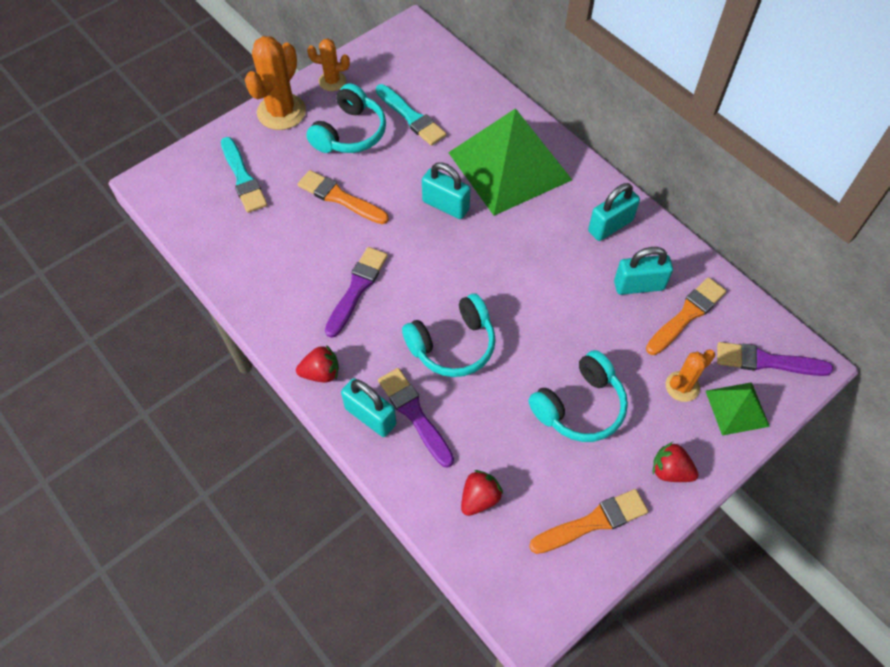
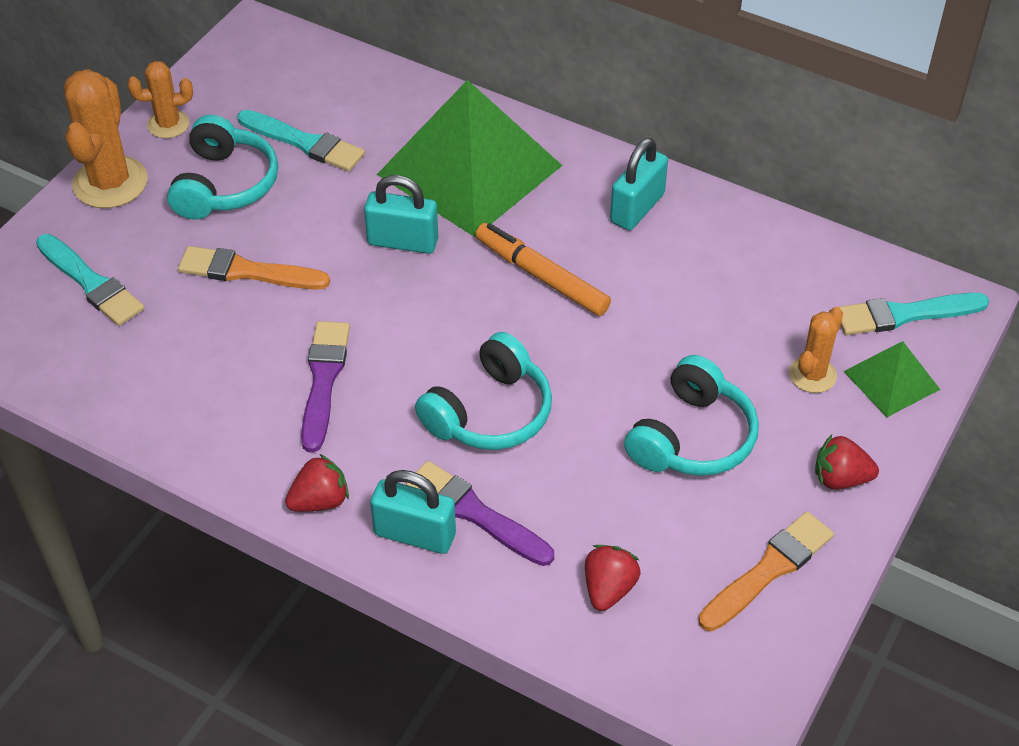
camera: 20 degrees left, 10 degrees down
(526, 257) = (541, 276): none -> orange marker
(639, 285) = (705, 270): turquoise padlock -> none
(686, 315) = (782, 288): orange brush -> none
(767, 361) = (904, 314): purple brush -> turquoise brush

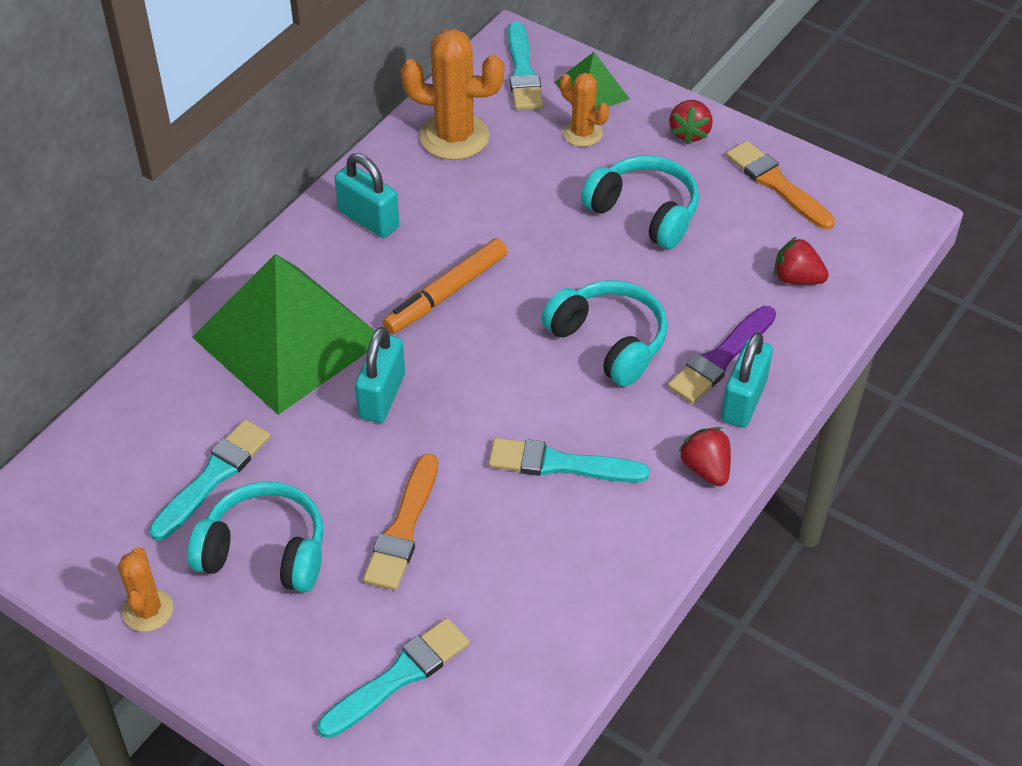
camera: 85 degrees left, 0 degrees up
(110, 183) = (236, 667): orange cactus -> orange cactus (454, 137)
(323, 380) = (560, 464): purple brush -> turquoise brush

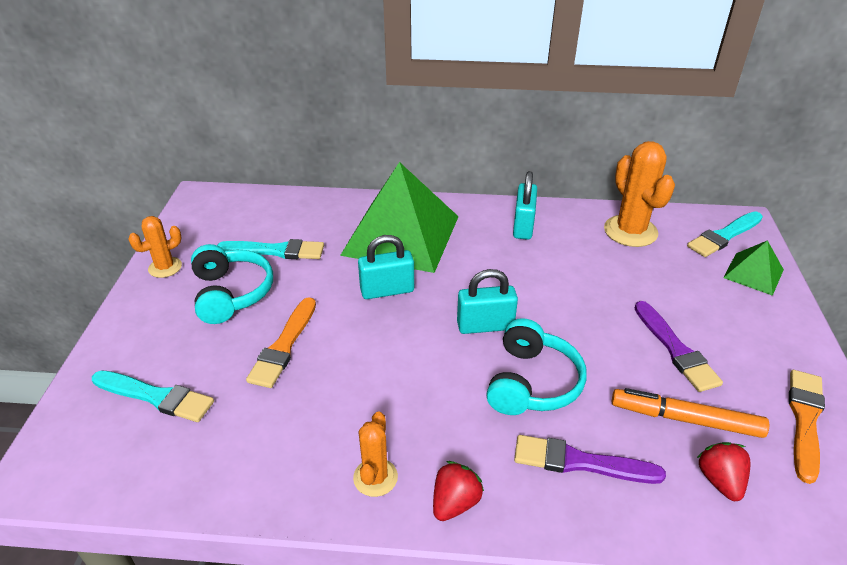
camera: 60 degrees right, 10 degrees down
(403, 528) = (284, 346): orange brush -> orange brush turned 60 degrees counterclockwise
(446, 293) = (496, 282): orange marker -> orange marker (685, 419)
(560, 464) = (393, 404): turquoise brush -> none
(582, 133) = (708, 286): orange cactus -> orange cactus (375, 477)
(644, 212) = (676, 349): turquoise headphones -> purple brush
(689, 133) = (785, 342): red strawberry -> none
(743, 401) = (549, 499): turquoise padlock -> turquoise padlock (485, 326)

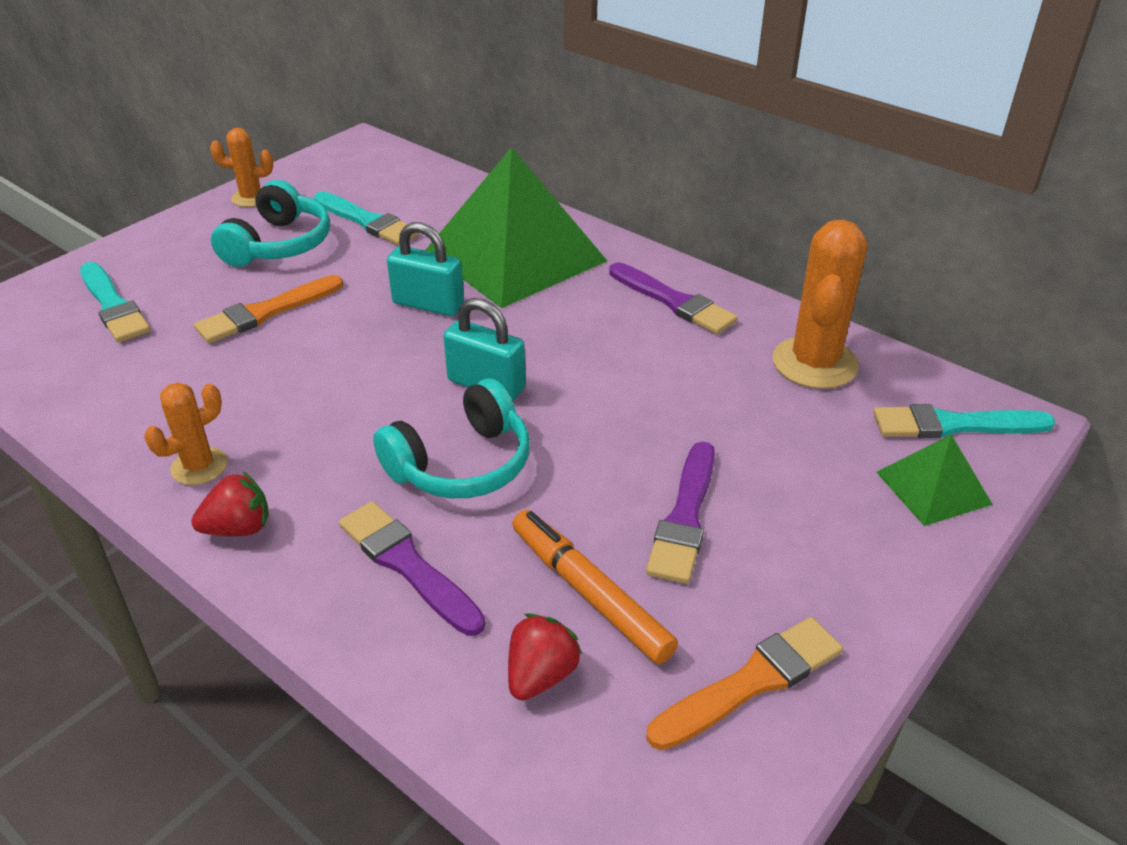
camera: 35 degrees right, 0 degrees up
(523, 226) = (674, 301): turquoise padlock -> purple brush

